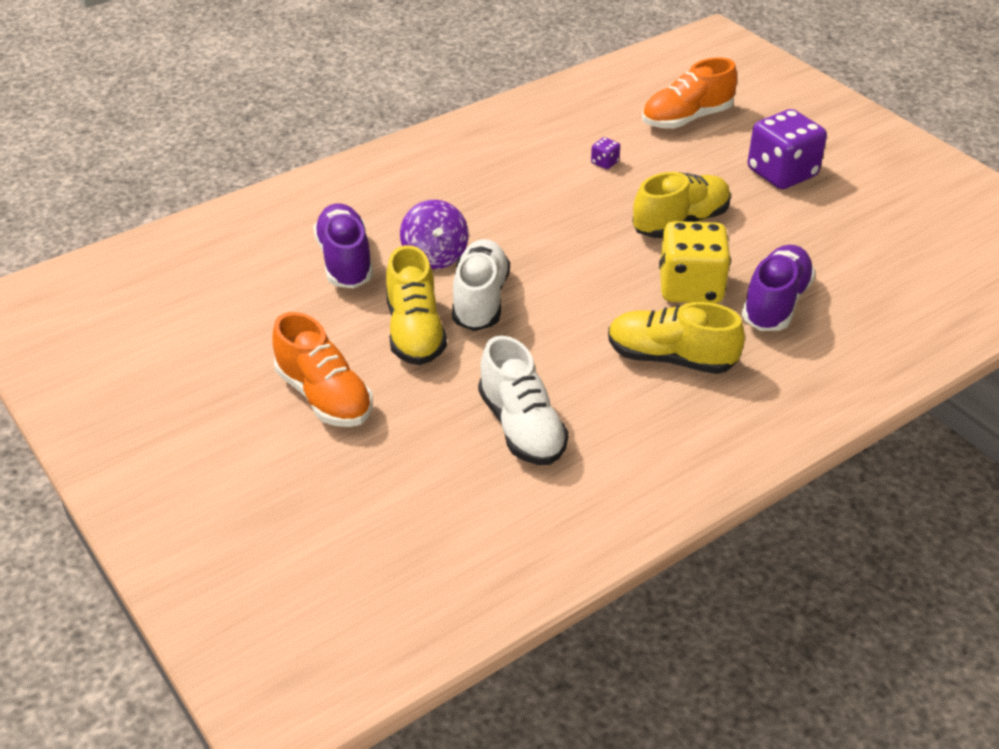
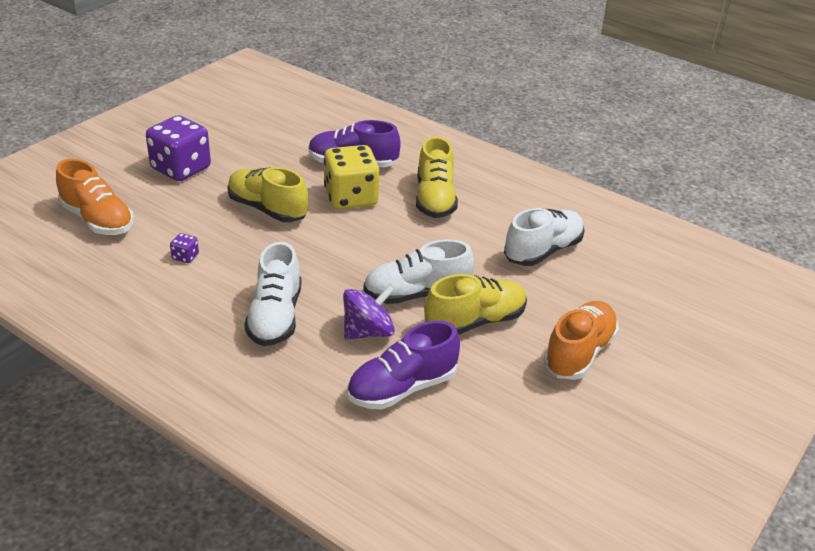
camera: 110 degrees left, 5 degrees down
(485, 204) = (275, 317): none -> white shoe

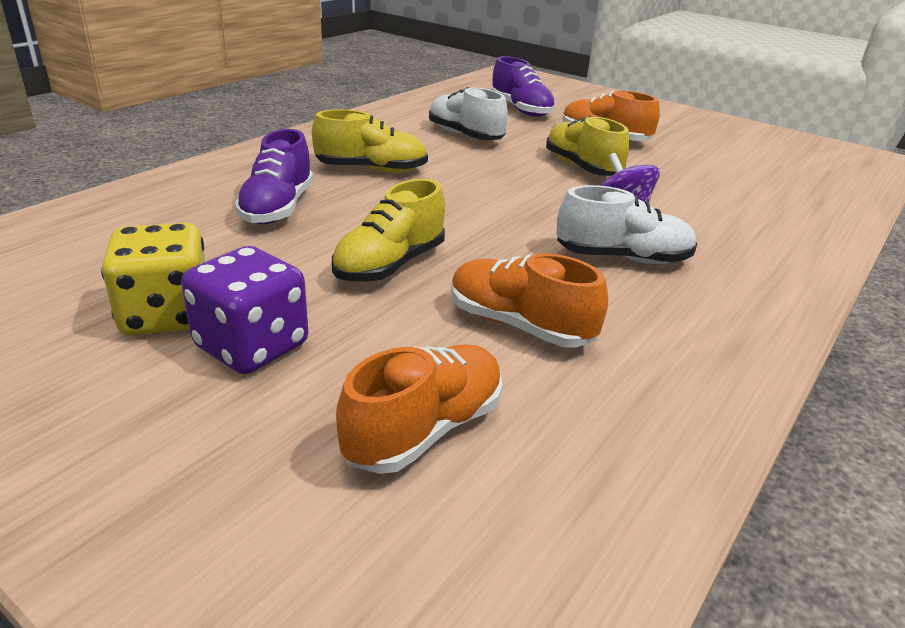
camera: 90 degrees left, 5 degrees down
(185, 257) = (519, 325): purple dice -> orange shoe
(351, 198) = (365, 211): yellow dice -> yellow dice (166, 315)
(402, 388) = (692, 200): purple shoe -> purple shoe (521, 110)
(416, 294) = (550, 187): white shoe -> none

